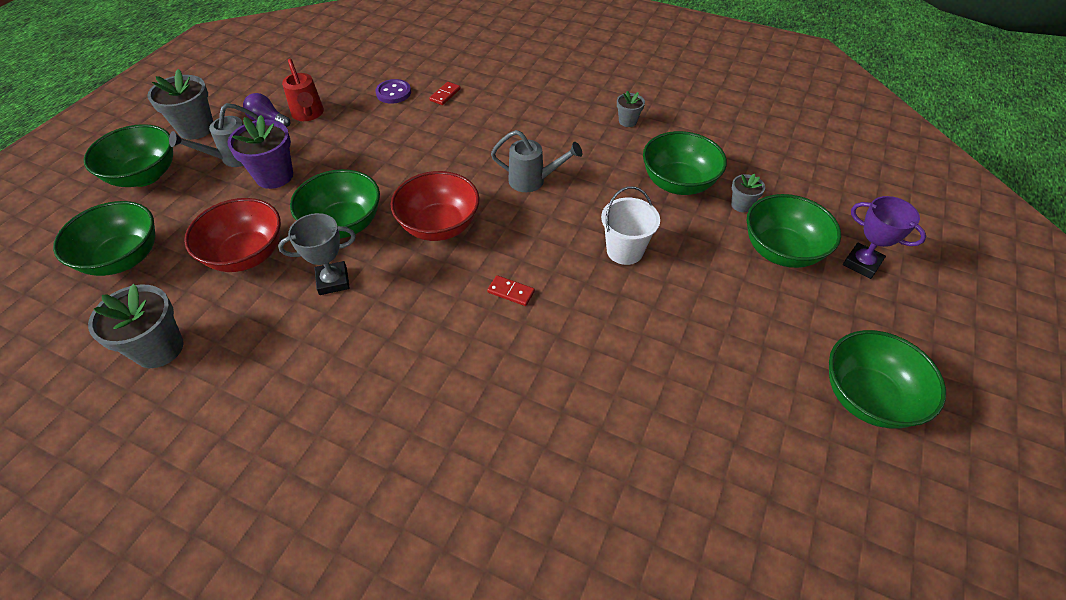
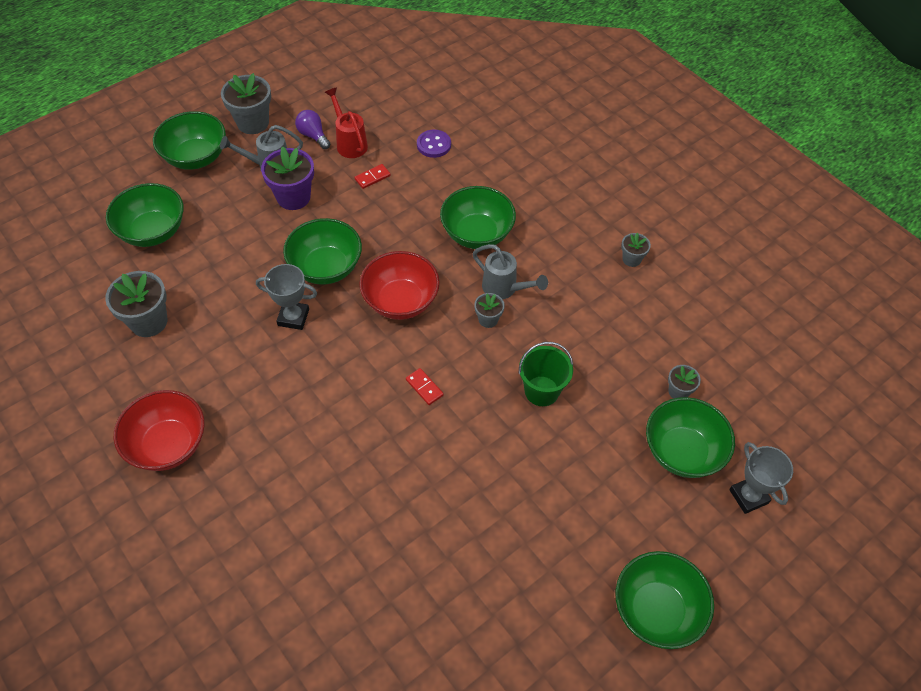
camera: 25 degrees right, 5 degrees up
(246, 255) = (240, 266): red bowl -> red bowl (168, 445)
(309, 115) = (349, 142): red watering can -> red watering can turned 150 degrees clockwise
(445, 95) = (478, 164): red domino -> red domino (372, 177)
(534, 211) = (488, 319): none -> grey flower pot
(624, 251) = (541, 391): white bucket -> green bucket
(678, 183) = (634, 345): green bowl -> green bowl (477, 234)
(862, 263) = (748, 496): purple trophy -> grey trophy

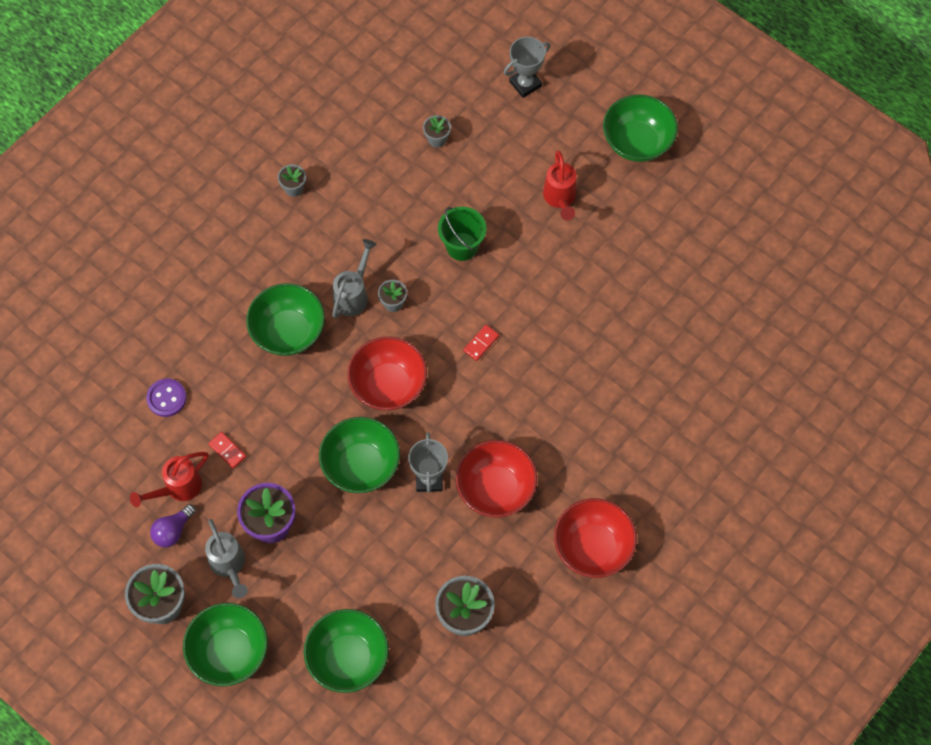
camera: 100 degrees left, 10 degrees up
(263, 370) = (496, 489): none -> red bowl
(586, 501) = (560, 199): none -> red watering can
(682, 451) = (496, 133): green bowl -> none

